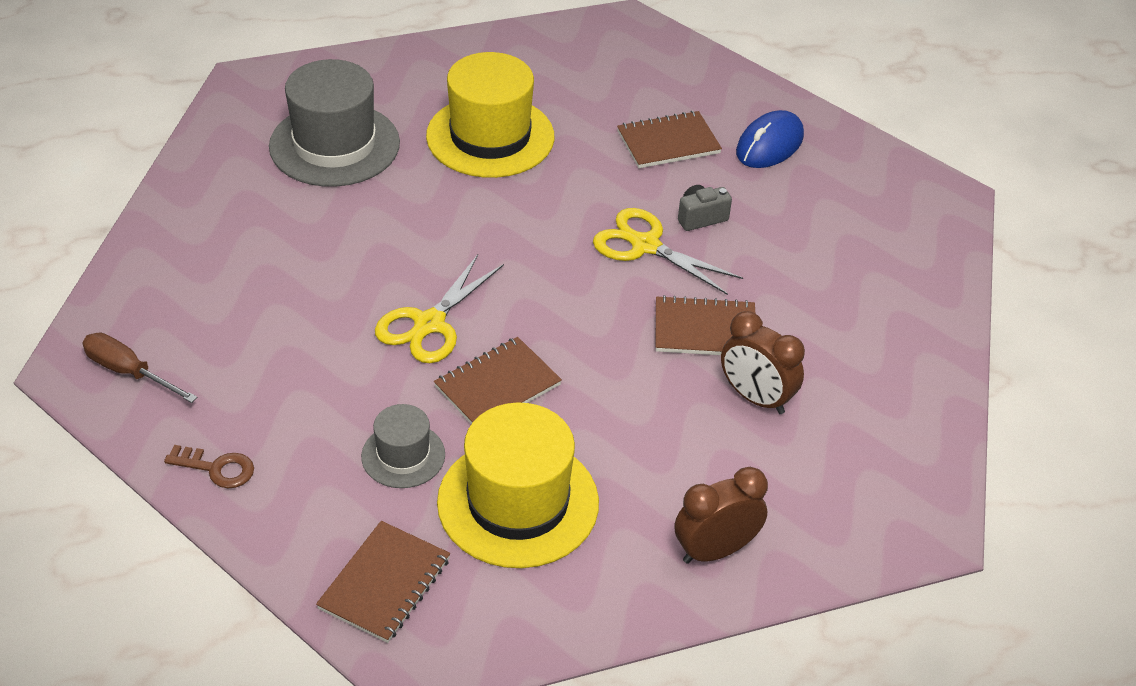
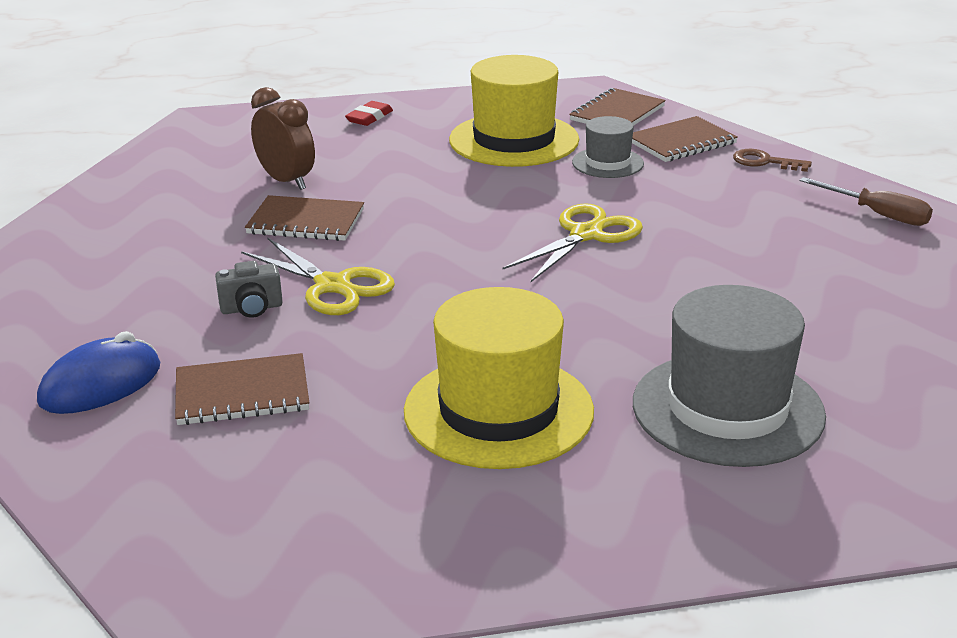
camera: 170 degrees left, 15 degrees down
(497, 386) = (521, 195): brown notebook -> brown notebook (681, 142)
(715, 550) = (369, 117): brown clock -> red eraser

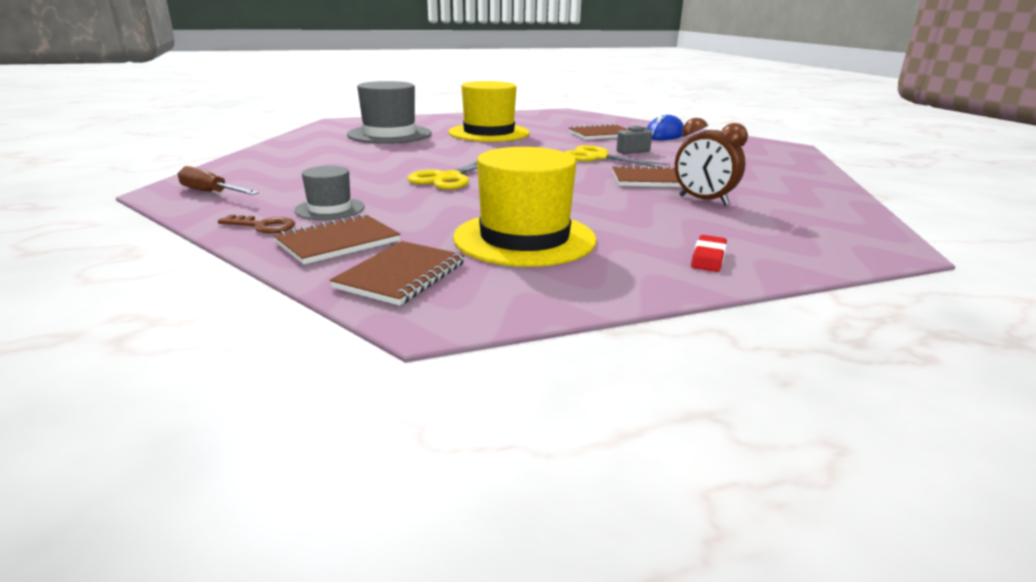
camera: 170 degrees right, 5 degrees down
(607, 163) = (425, 221): grey hat -> grey hat (330, 209)

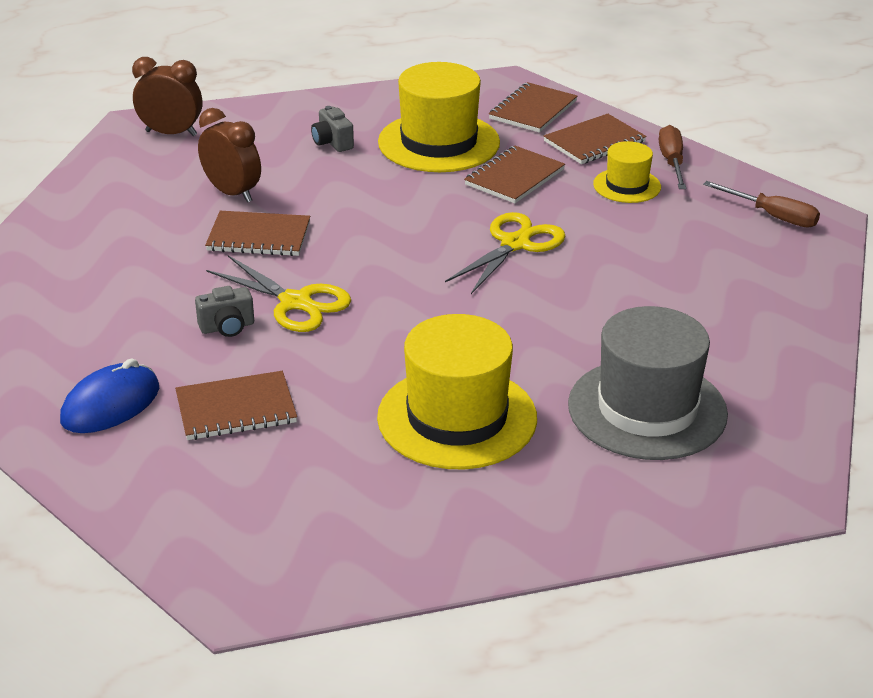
camera: 175 degrees left, 10 degrees up
(263, 226) = (672, 162): brown key -> brown screwdriver
(330, 209) = (627, 186): grey hat -> yellow hat
(441, 213) = (514, 177): none -> brown notebook
(645, 236) = (332, 143): none -> grey camera
(708, 258) = (298, 119): red eraser -> none
(835, 241) = (171, 133): none -> brown clock

